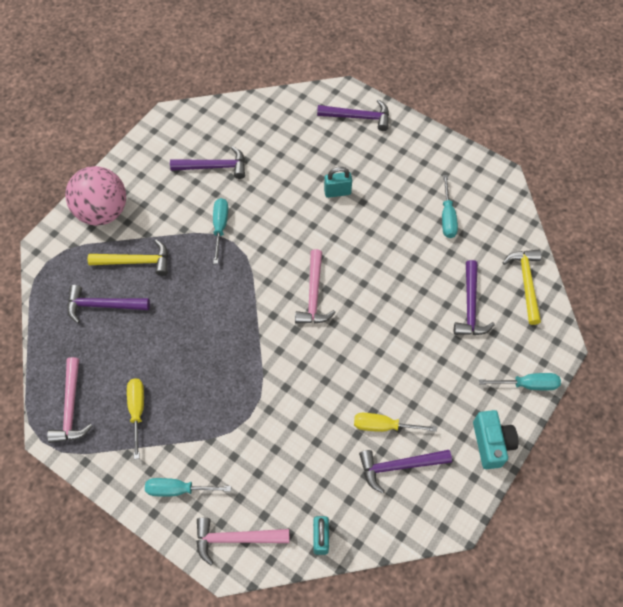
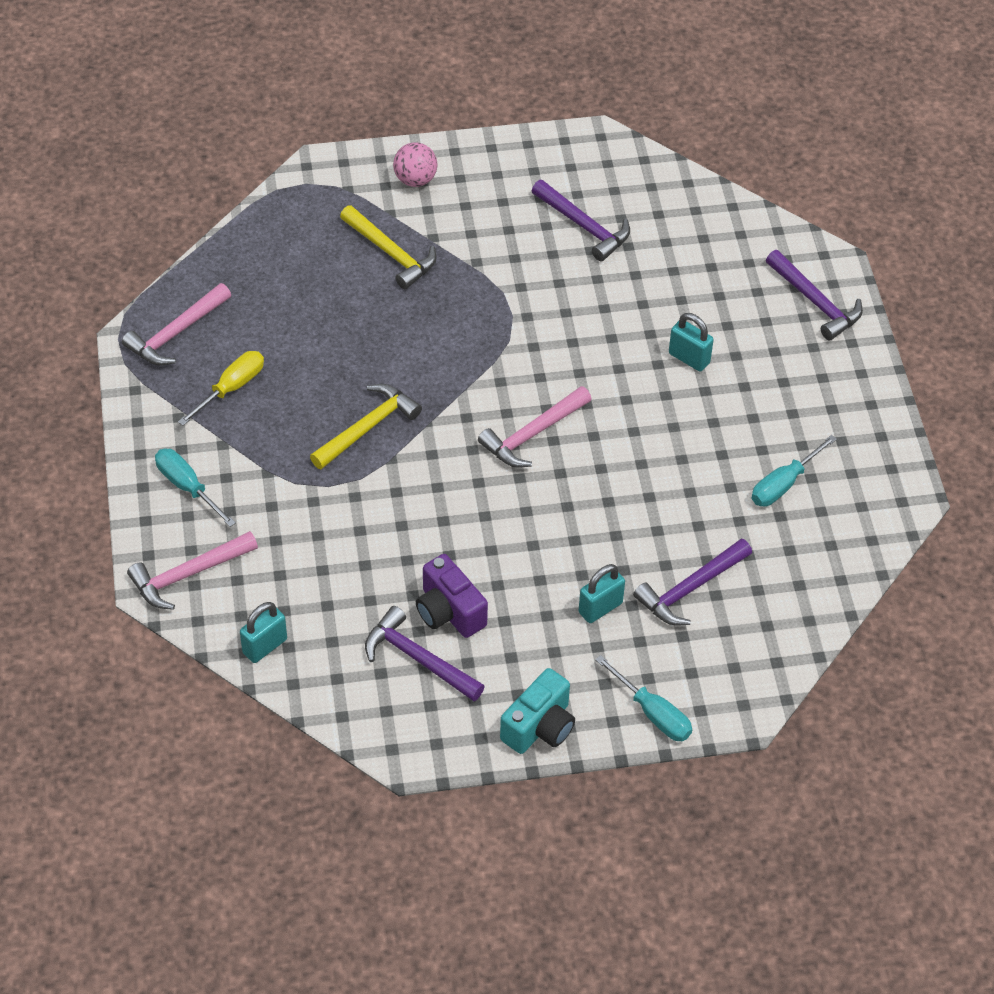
camera: 45 degrees right, 10 degrees down
(103, 211) = (415, 180): pink ball -> pink ball, size x0.52
(103, 305) = (311, 268): purple hammer -> none
(220, 227) = (516, 290): turquoise screwdriver -> none
(236, 538) = (189, 574): pink hammer -> pink hammer turned 75 degrees counterclockwise
(383, 426) = (449, 611): yellow screwdriver -> purple camera
(445, 354) = (600, 608): none -> turquoise padlock
(526, 283) = (786, 622): yellow hammer -> yellow hammer (367, 428)

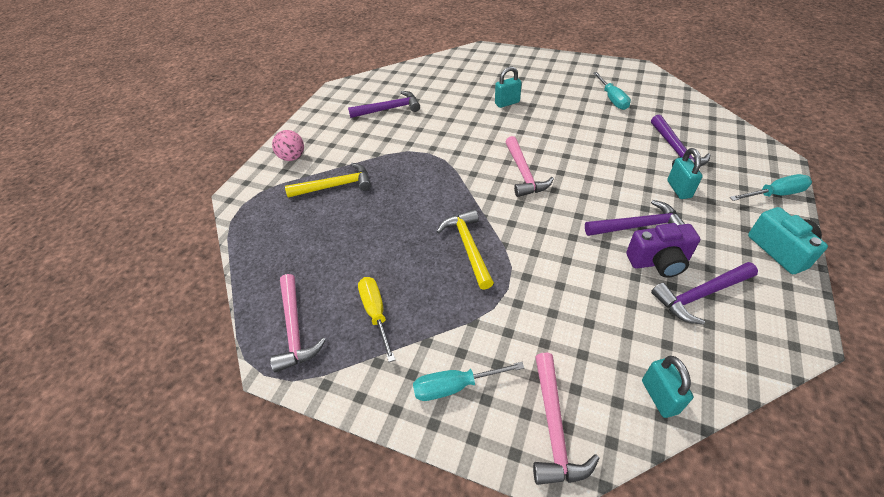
camera: 55 degrees left, 5 degrees down
(815, 302) = (499, 59): purple hammer -> purple hammer (637, 226)

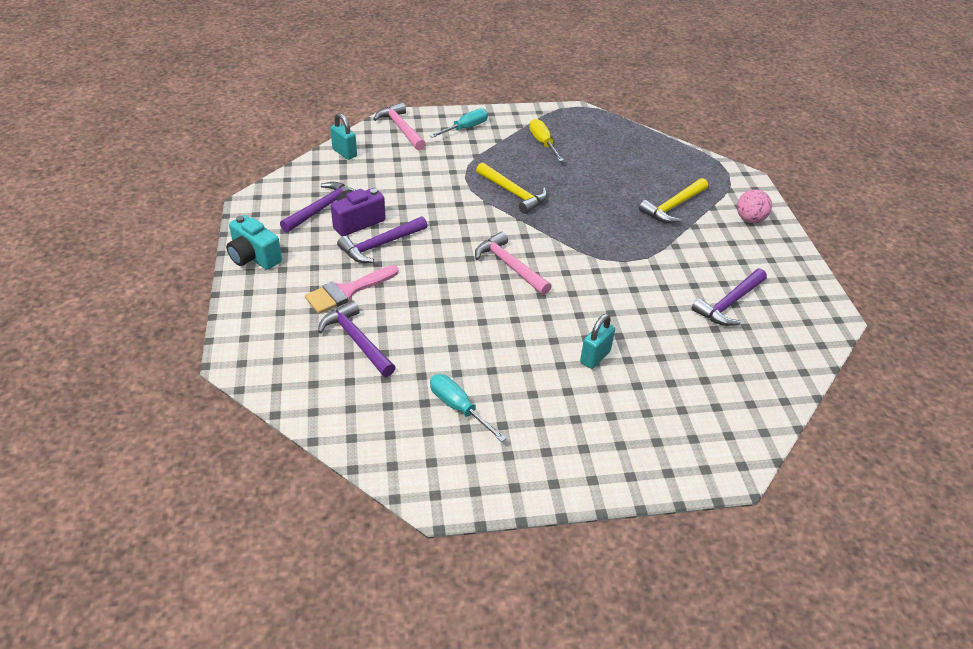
camera: 145 degrees right, 5 degrees down
(295, 328) = (585, 125): pink hammer -> none
(376, 313) = (543, 143): yellow screwdriver -> yellow screwdriver turned 150 degrees counterclockwise
(679, 189) = (347, 291): turquoise padlock -> pink brush
(774, 194) = (249, 312): turquoise screwdriver -> none

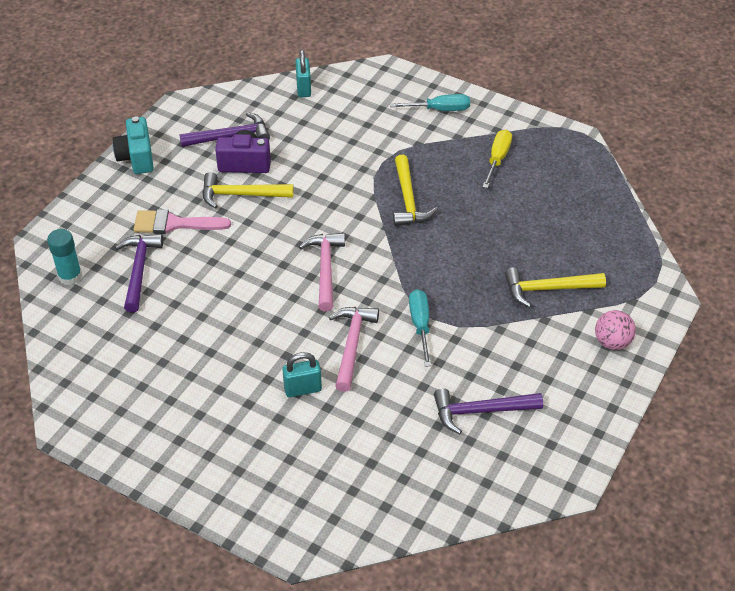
camera: 40 degrees right, 5 degrees up
(297, 377) = (70, 276): none -> turquoise glue stick
(381, 245) = (241, 195): purple hammer -> yellow hammer
(401, 128) = (379, 84): pink hammer -> pink hammer (352, 345)
(458, 408) = (153, 367): turquoise screwdriver -> turquoise screwdriver (420, 325)

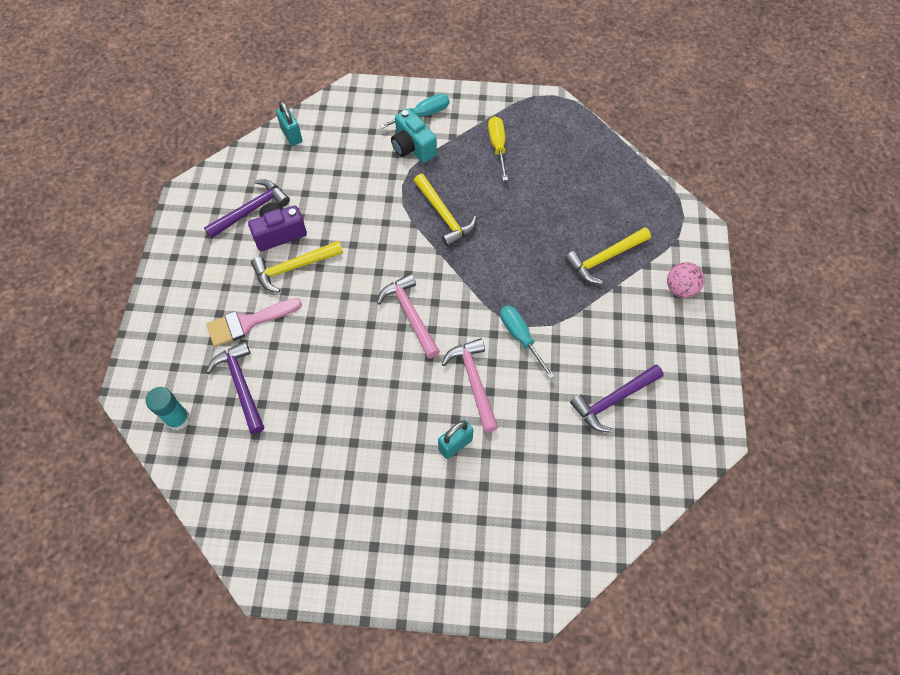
camera: 25 degrees left, 15 degrees up
(137, 157) = (173, 265): turquoise camera -> turquoise camera (413, 147)

